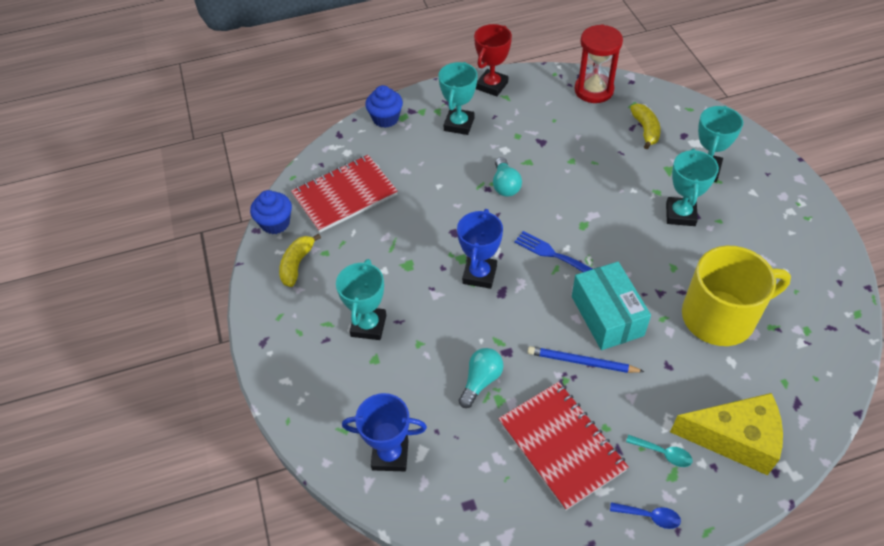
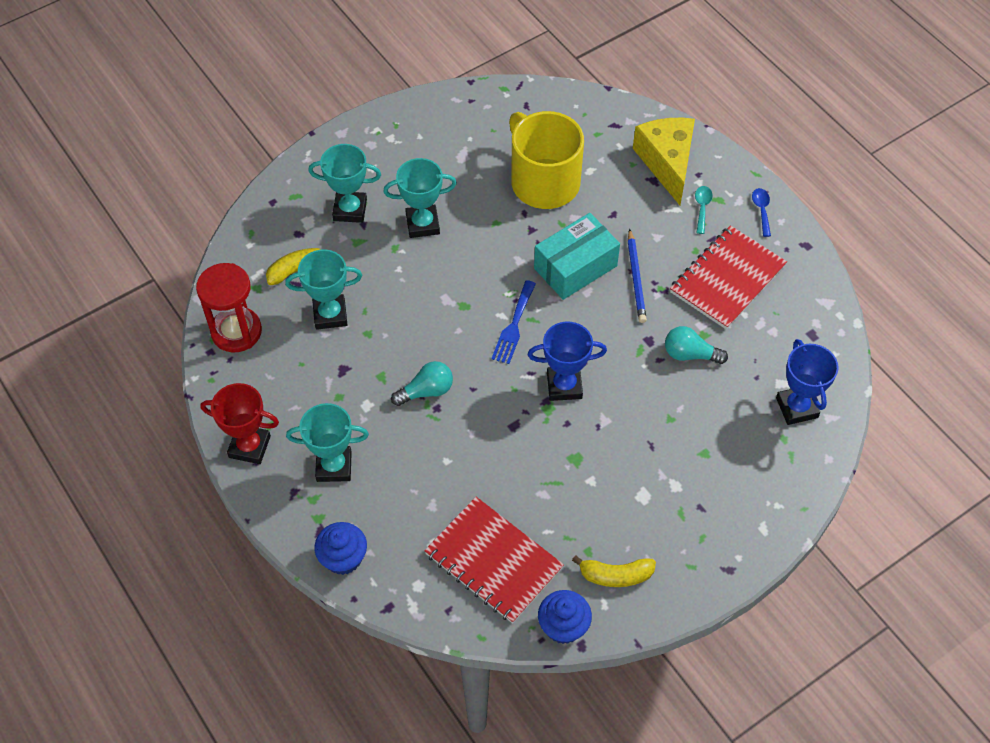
camera: 110 degrees left, 5 degrees up
(368, 325) = (668, 472): turquoise trophy -> turquoise trophy (330, 315)

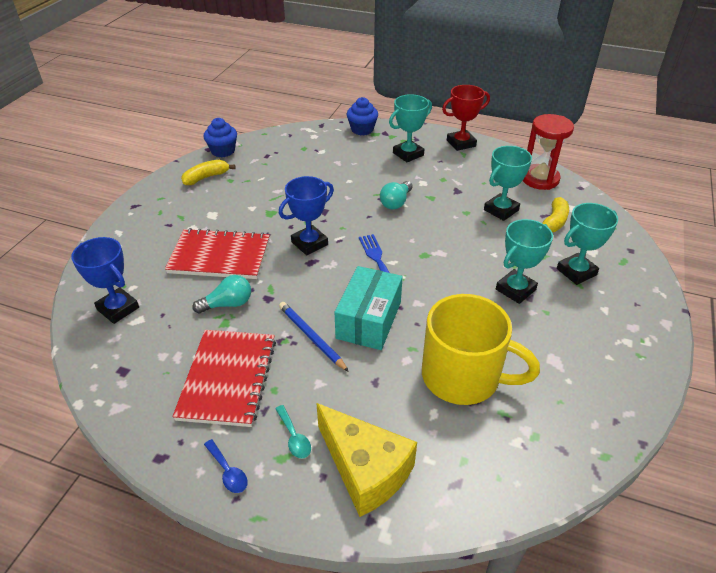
camera: 145 degrees right, 15 degrees down
(493, 561) = (282, 157): red notebook -> red notebook (219, 256)

